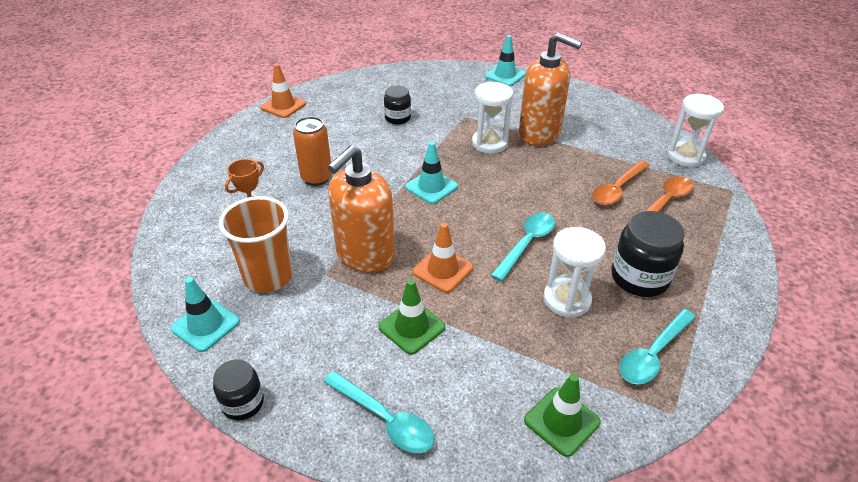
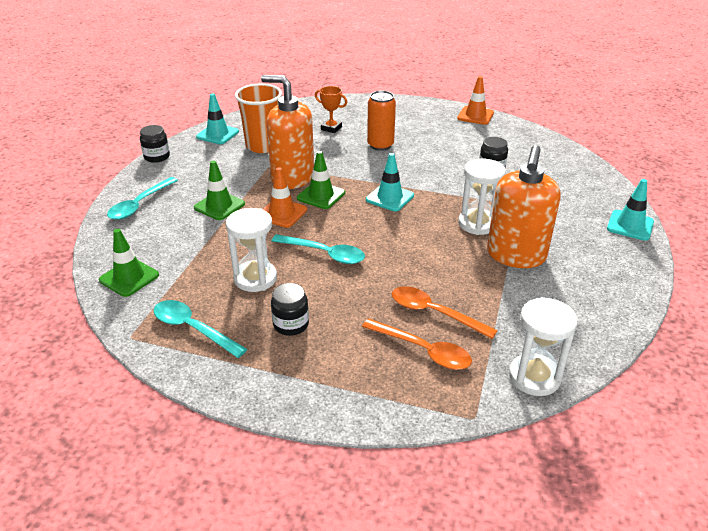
camera: 80 degrees right, 5 degrees down
(413, 235) = (321, 195): none -> green traffic cone
(639, 278) = (291, 324): black jar -> black jar, size x0.61

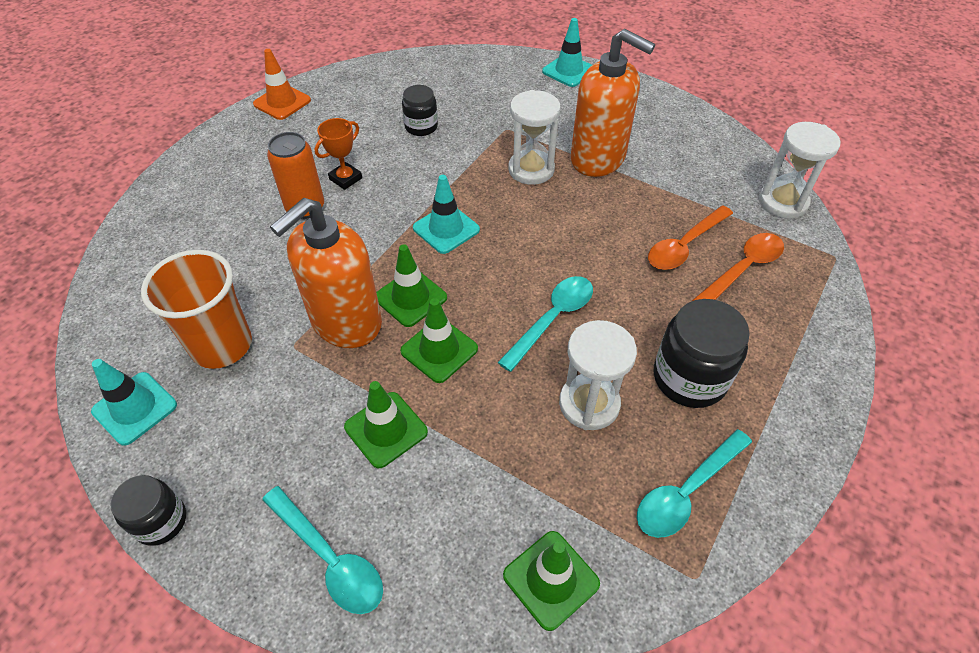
camera: 75 degrees left, 15 degrees up
(282, 213) = (439, 350): orange traffic cone -> green traffic cone
(291, 324) = (689, 378): black jar -> black jar, size x1.65
(331, 128) = (219, 250): orange trophy -> orange trophy (345, 179)

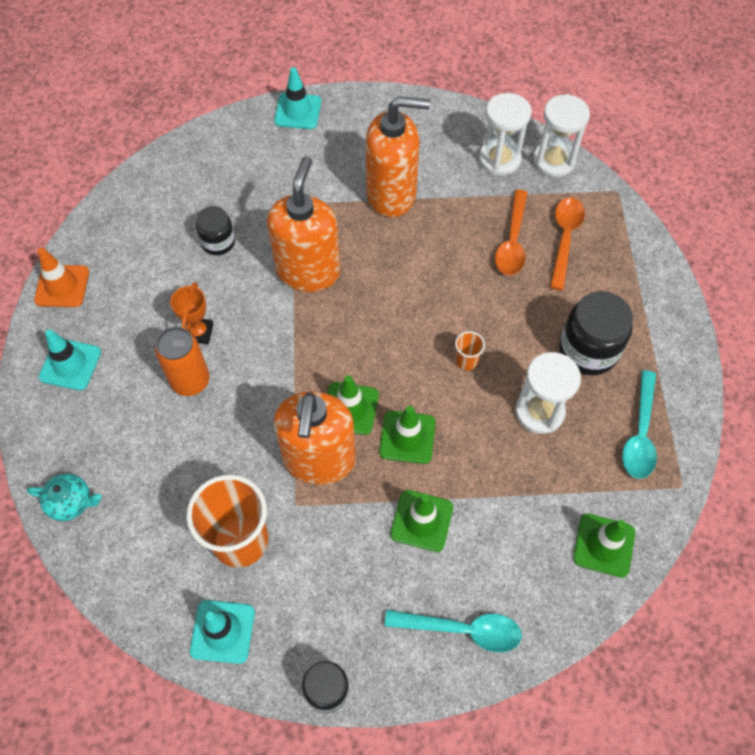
camera: 35 degrees left, 10 degrees up
(137, 242) = (71, 502): none -> turquoise teapot
(446, 229) = (325, 331): turquoise traffic cone -> turquoise traffic cone (70, 364)
(473, 179) = (308, 271): none -> orange soap dispenser
(531, 169) = (347, 235): white hourglass -> white hourglass (499, 159)
(552, 319) = (466, 361): turquoise spoon -> orange cup

